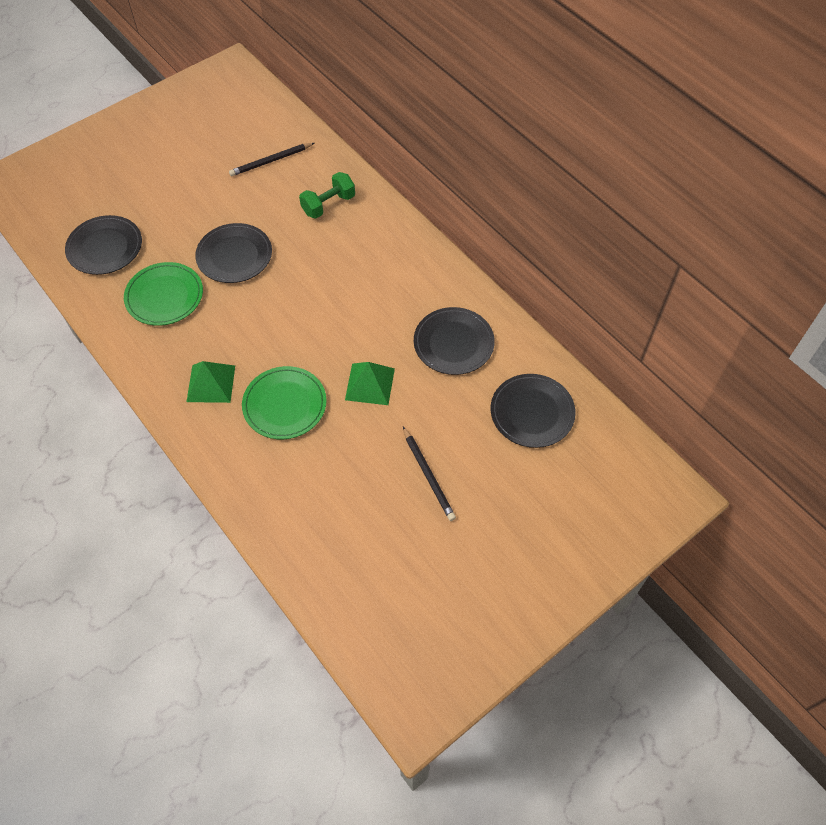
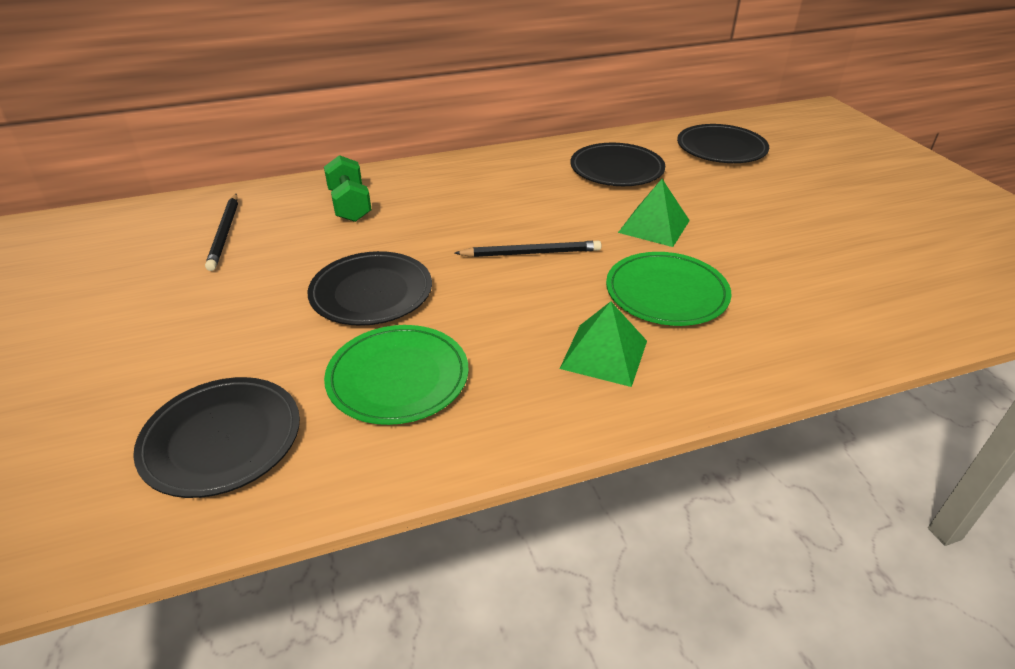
camera: 70 degrees left, 20 degrees down
(428, 475) = (794, 213): black pencil -> black pencil (531, 253)

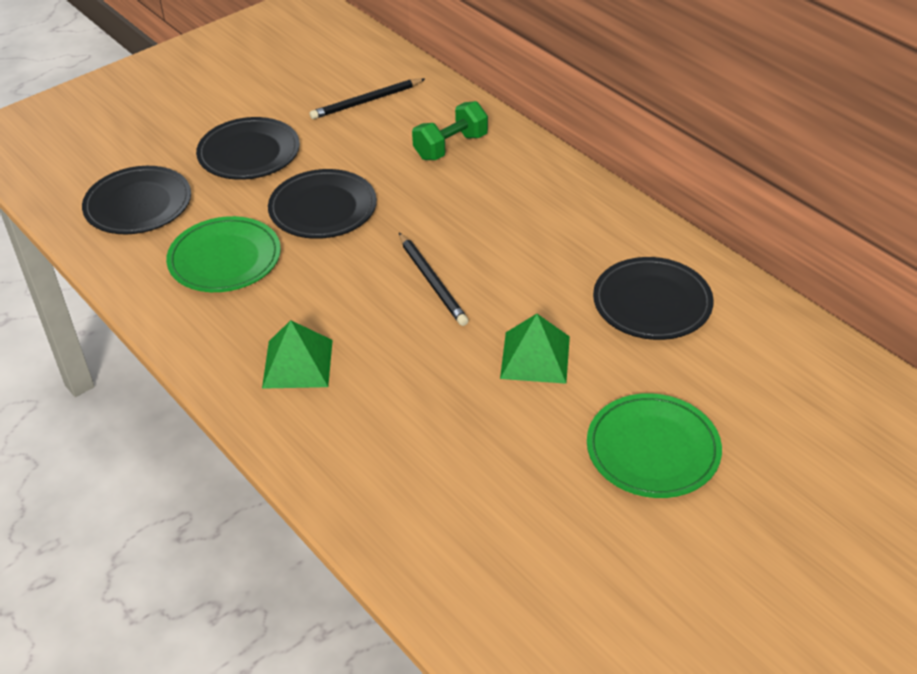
camera: 70 degrees right, 5 degrees up
(666, 293) = (410, 387): green plate -> green plate (653, 449)
(721, 148) = (784, 386): black plate -> black plate (249, 153)

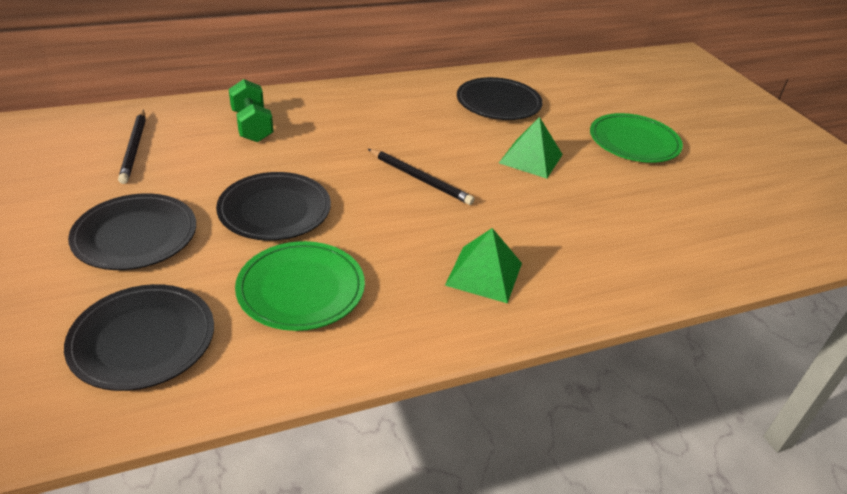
camera: 75 degrees left, 5 degrees down
(432, 281) = (420, 179): black pencil -> black pencil turned 45 degrees clockwise

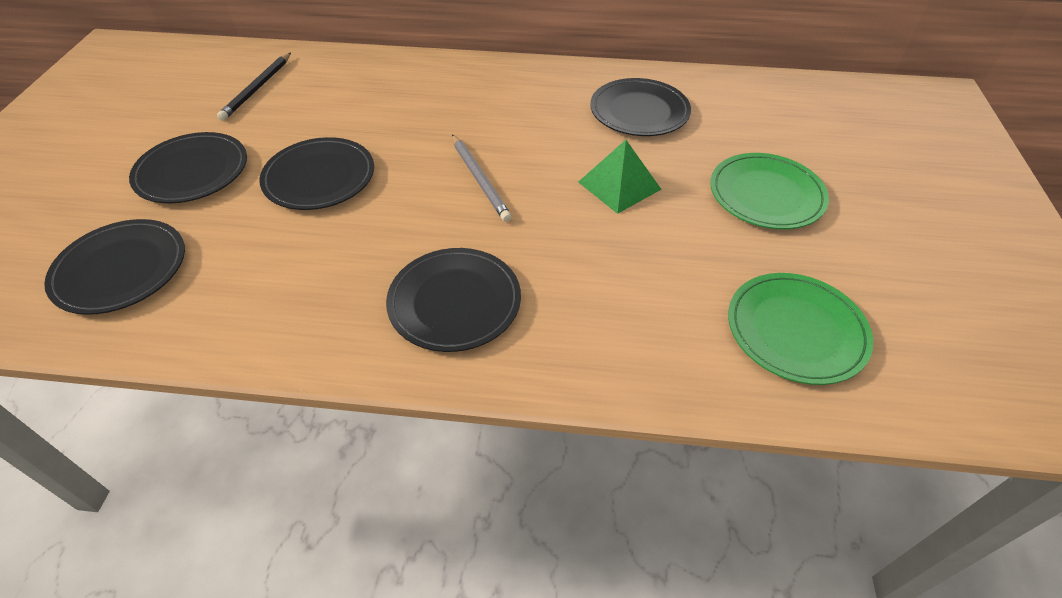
camera: 30 degrees right, 10 degrees up
(252, 126) = (370, 87): green dumbbell -> none
(301, 289) = (276, 263): green plate -> green plate (796, 330)
(420, 179) = (480, 179): black pencil -> grey pencil
(484, 273) = (454, 302): green pyramid -> black plate

